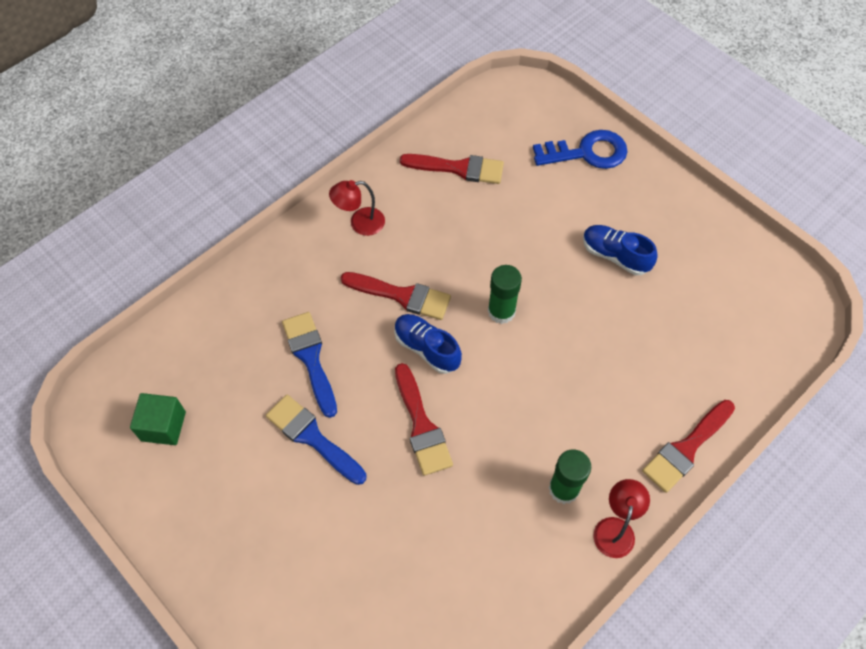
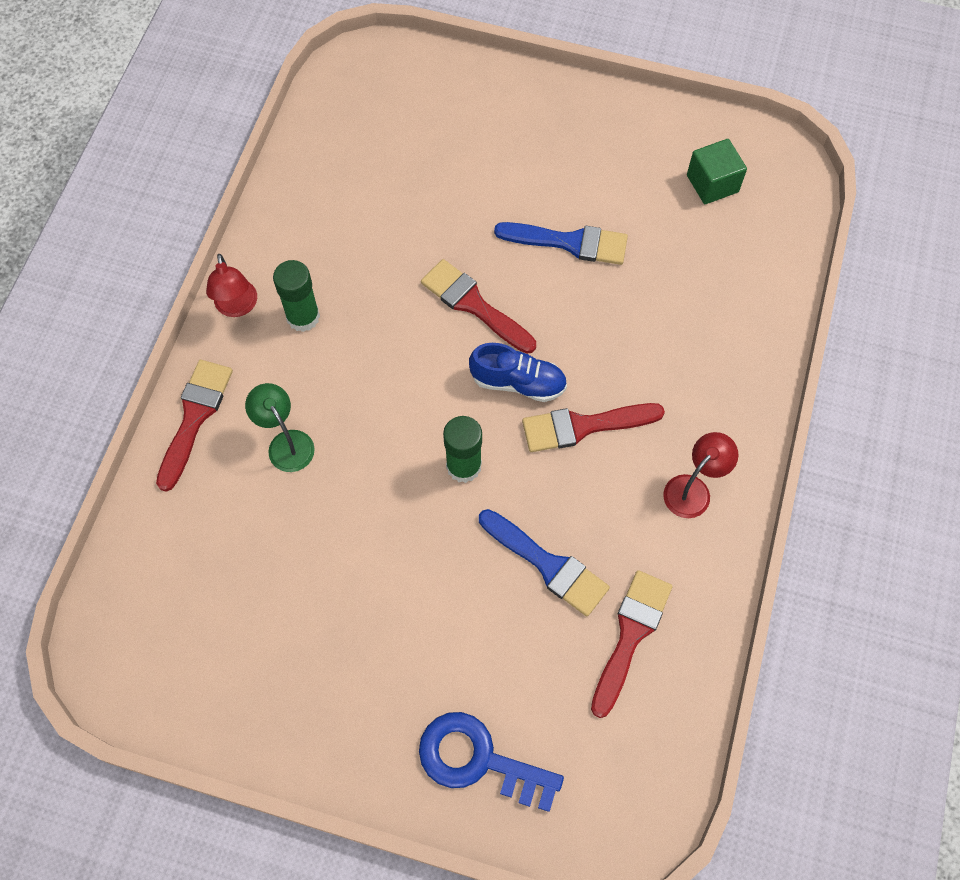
camera: 150 degrees right, 5 degrees up
(310, 358) = (628, 311): blue brush -> blue brush (548, 565)
(458, 168) = (630, 635): red brush -> red brush turned 135 degrees clockwise
(587, 152) = (479, 760): blue key -> blue key turned 60 degrees clockwise
(615, 256) = (367, 612): blue shoe -> none
(622, 392) = (286, 443): none -> green lamp

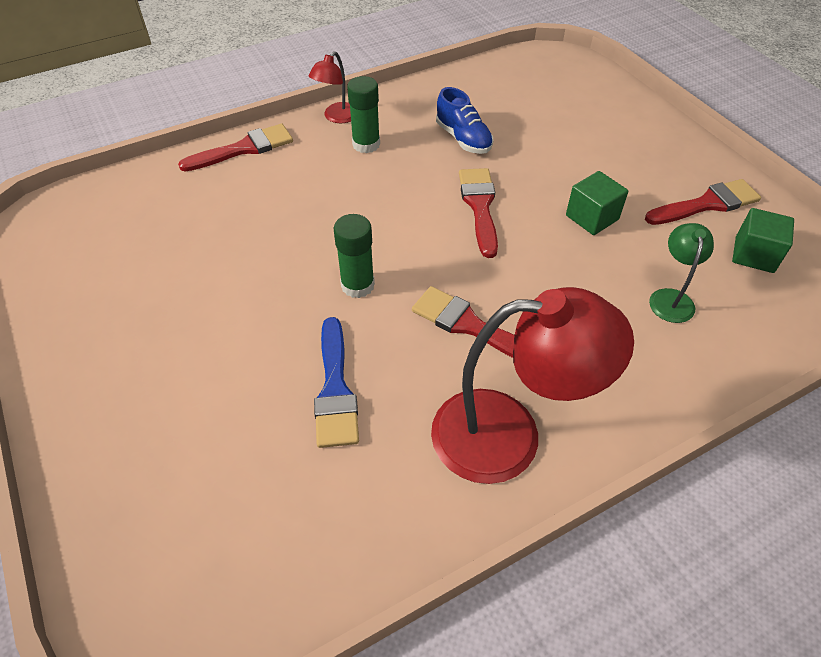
camera: 45 degrees right, 15 degrees down
(286, 443) = (272, 194): green lamp -> green lamp (671, 298)
(479, 760) = (123, 470): blue key -> none
(518, 382) = (456, 267): blue shoe -> blue shoe (463, 139)
(569, 242) = (592, 217): blue brush -> green cube
(630, 635) = (333, 492): red brush -> red brush (707, 204)
(693, 489) = (509, 435): red lamp -> red lamp, size x2.06

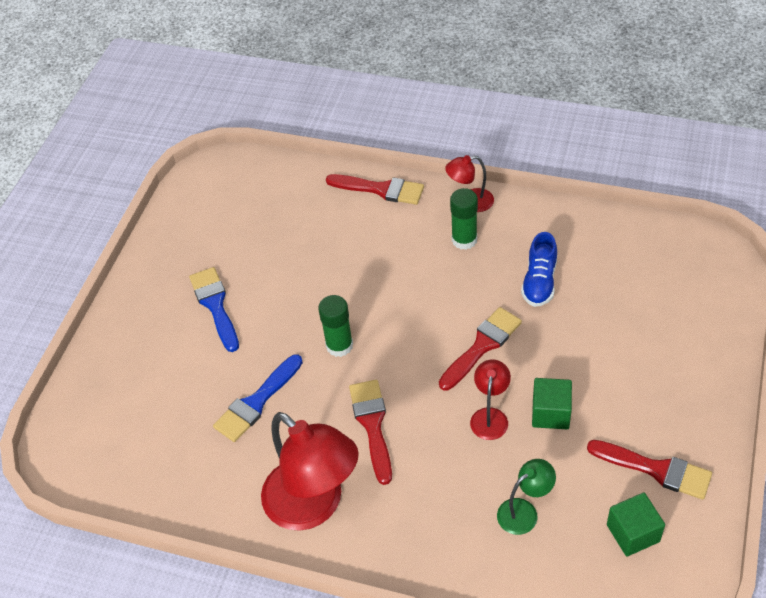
camera: 50 degrees right, 0 degrees up
(181, 336) = (215, 305): none -> blue brush
(553, 250) = (490, 416): none -> red lamp

